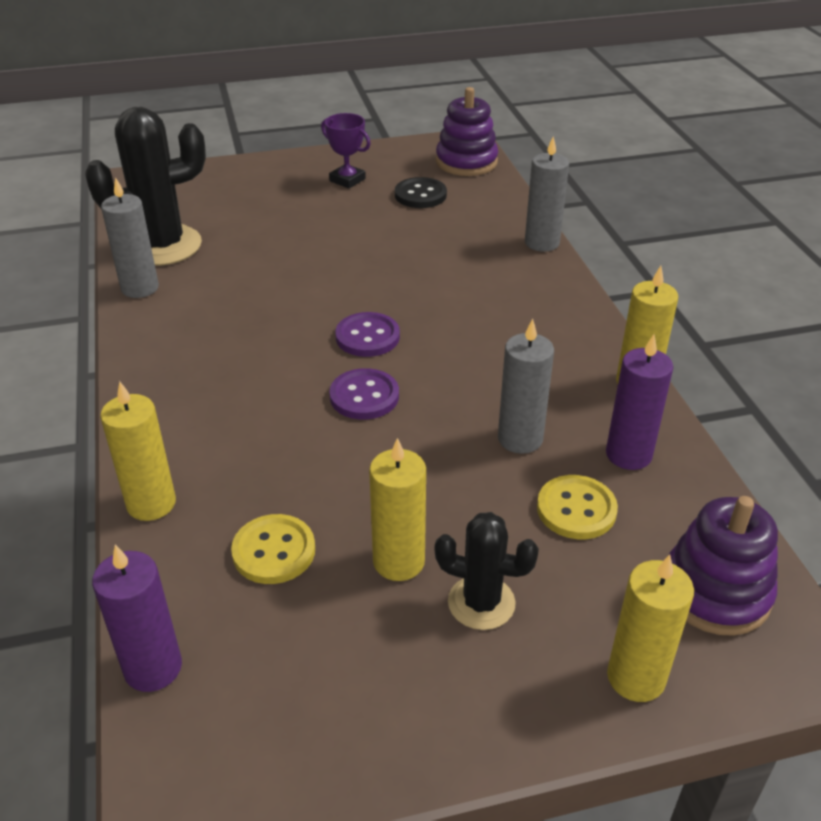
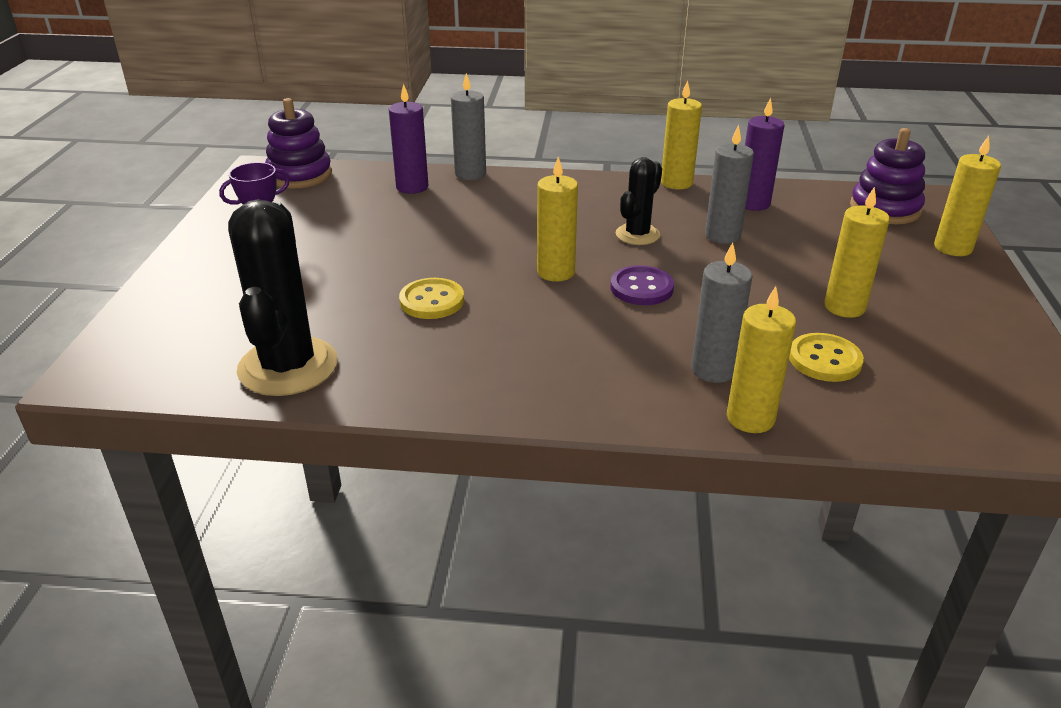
camera: 70 degrees left, 5 degrees down
(140, 288) = (369, 392): grey candle -> grey candle (713, 370)
(153, 668) = (950, 436): purple candle -> purple candle (412, 187)
(367, 337) = (556, 272): purple button -> yellow candle
(420, 195) = (337, 206): black button -> none
(481, 603) = (888, 283): black cactus -> black cactus (637, 235)
(576, 509) = (803, 232): yellow button -> yellow button (432, 301)

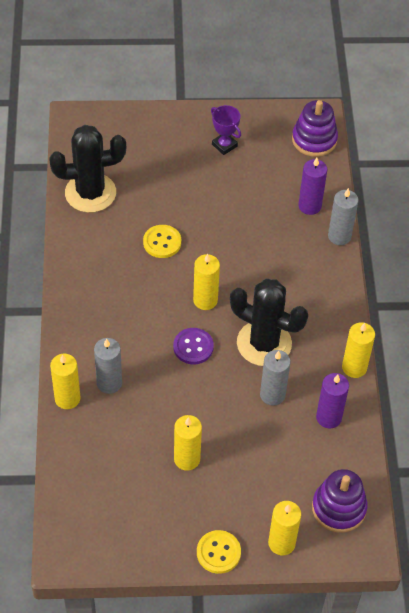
camera: 80 degrees right, 20 degrees up
(637, 235) = (264, 343): black cactus -> black cactus, size x1.77
(824, 360) = (126, 440): yellow button -> yellow button (218, 552)

